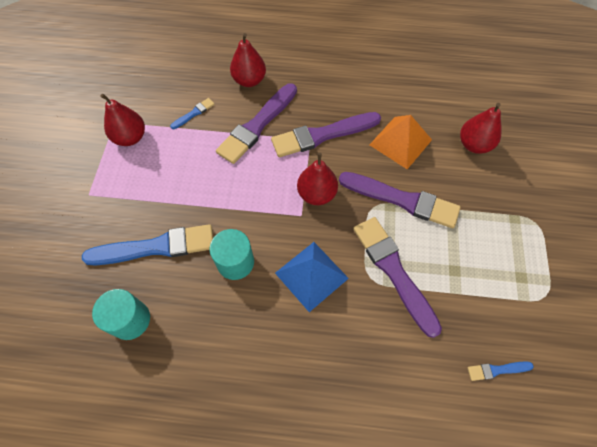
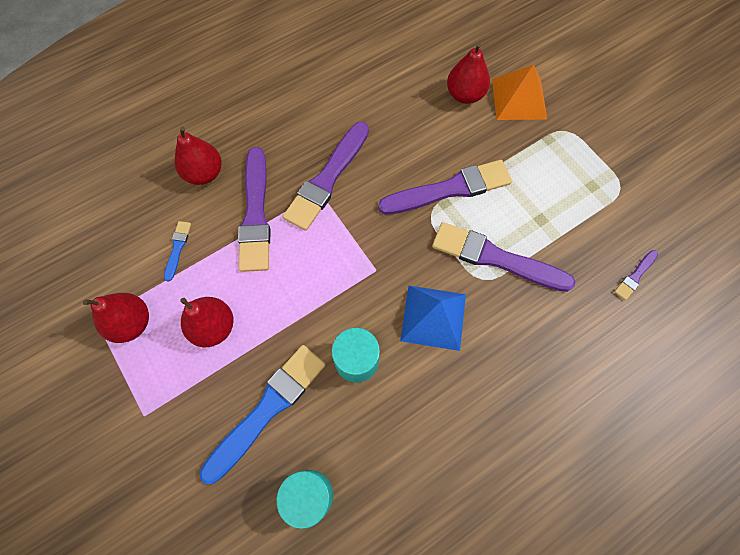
camera: 40 degrees left, 5 degrees up
(316, 194) = (372, 239): red pear -> red pear (214, 327)
(400, 142) = (402, 136): orange pyramid -> orange pyramid (519, 98)
(497, 370) = (635, 276): blue brush -> purple brush

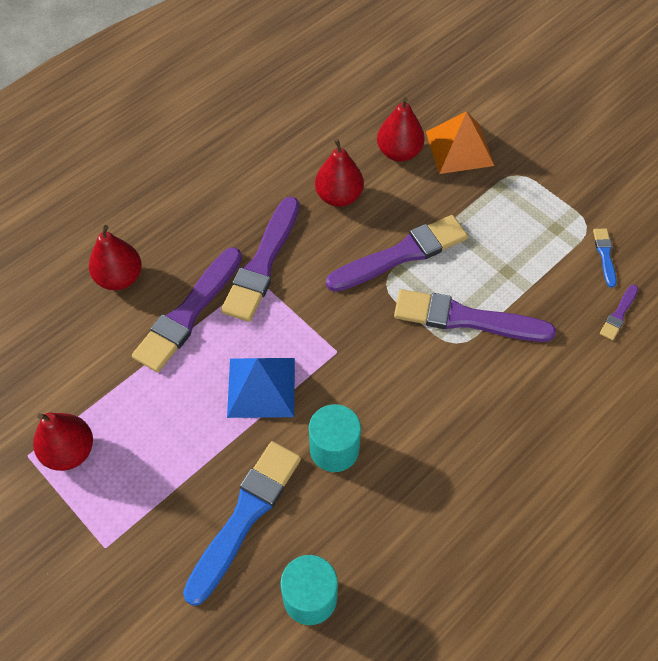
camera: 10 degrees left, 10 degrees down
(177, 248) = (105, 363): blue brush -> blue brush (604, 255)
(214, 327) = (165, 440): red pear -> red pear (339, 196)
(255, 214) = (188, 313): purple brush -> purple brush turned 45 degrees clockwise
(433, 317) = (410, 390): blue pyramid -> blue pyramid (261, 387)

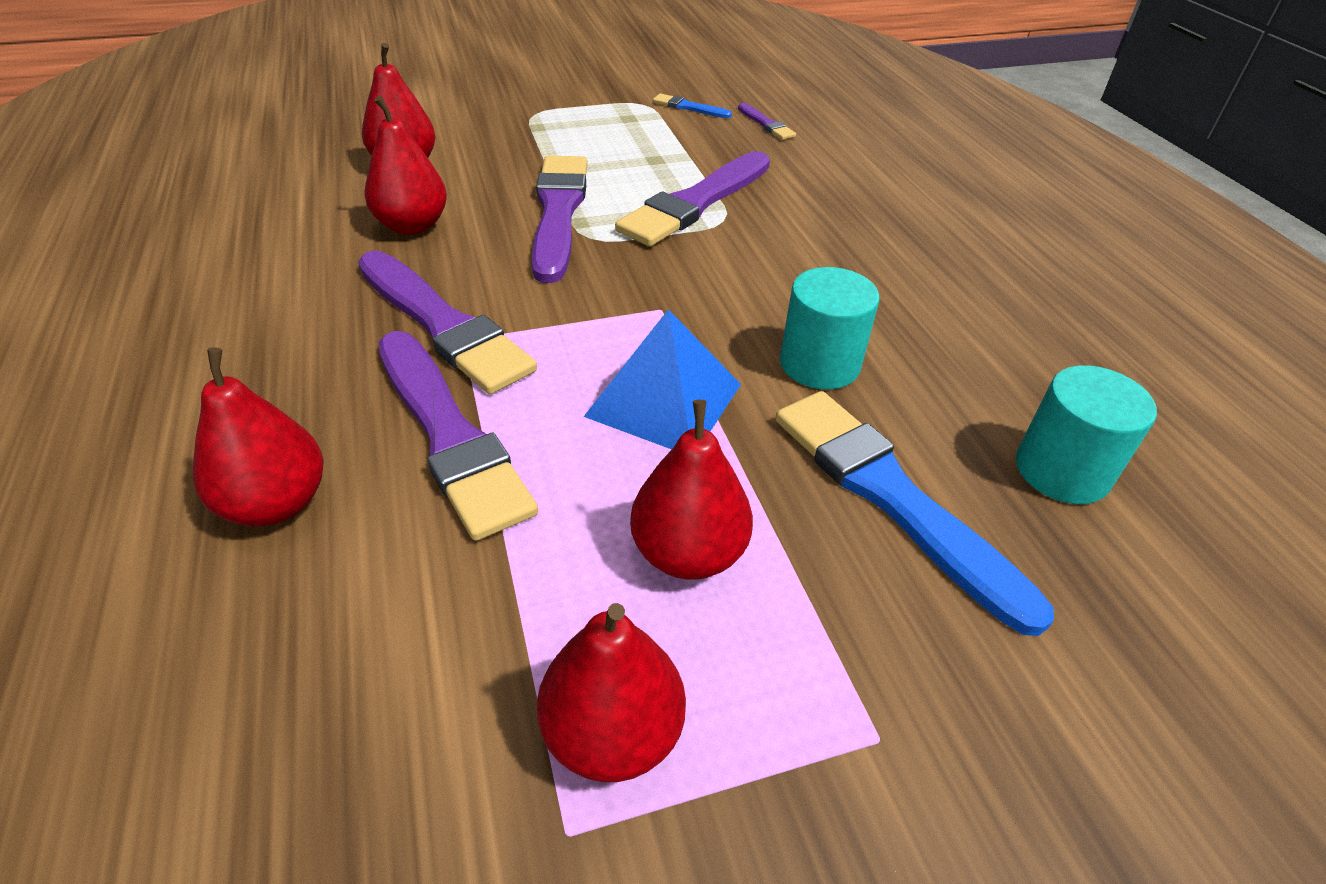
camera: 65 degrees left, 15 degrees down
(166, 441) = (688, 553): none -> red pear
(459, 148) = (453, 130): orange pyramid -> none

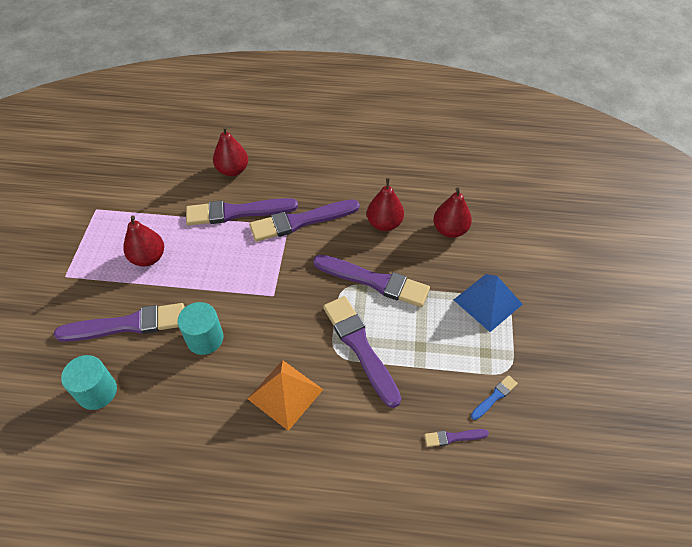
camera: 115 degrees right, 10 degrees up
(612, 733) = (110, 223): red pear -> none
(664, 400) = (217, 276): blue pyramid -> blue pyramid (487, 302)
(832, 248) = (285, 394): none -> orange pyramid
(892, 497) = (127, 324): blue brush -> purple brush

